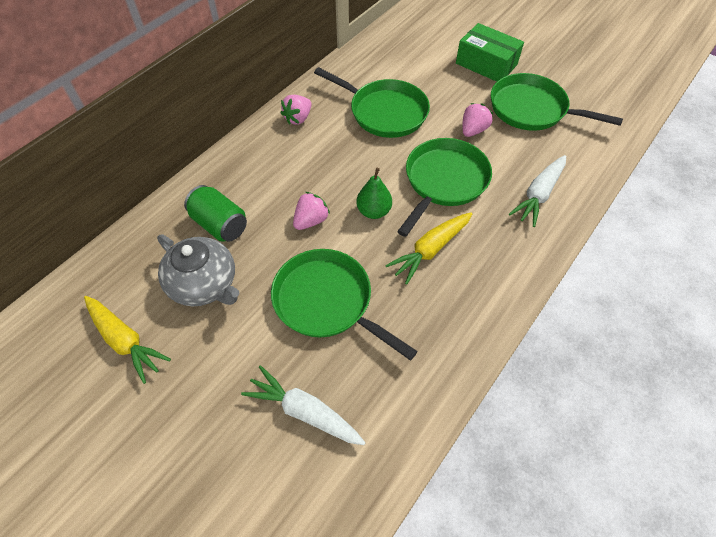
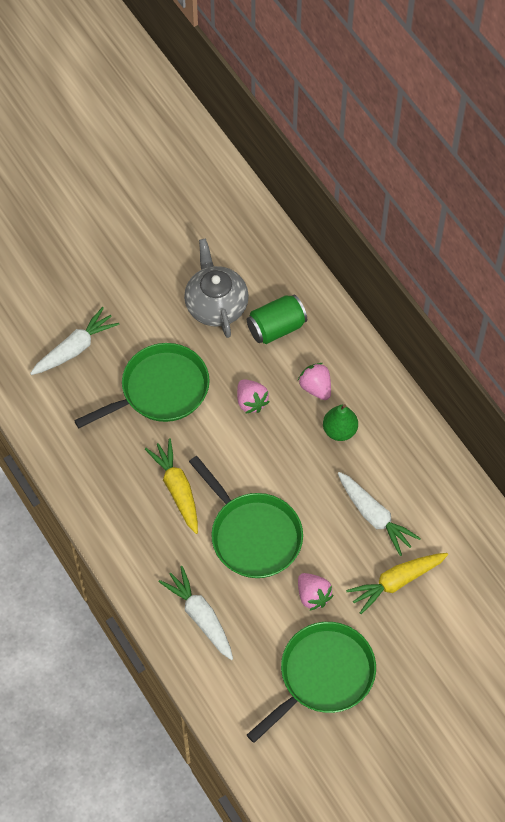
camera: 110 degrees right, 5 degrees up
(125, 341) = (185, 244): yellow carrot -> yellow carrot (396, 582)
(204, 284) = (216, 305): grey teapot -> grey teapot turned 105 degrees clockwise
(298, 118) = (395, 428): pink strawberry -> pink strawberry (316, 388)
(374, 211) = (240, 458): green pear -> green pear (339, 430)
(385, 112) = (374, 517): green pan -> white carrot
(486, 64) = (420, 664): green box -> none

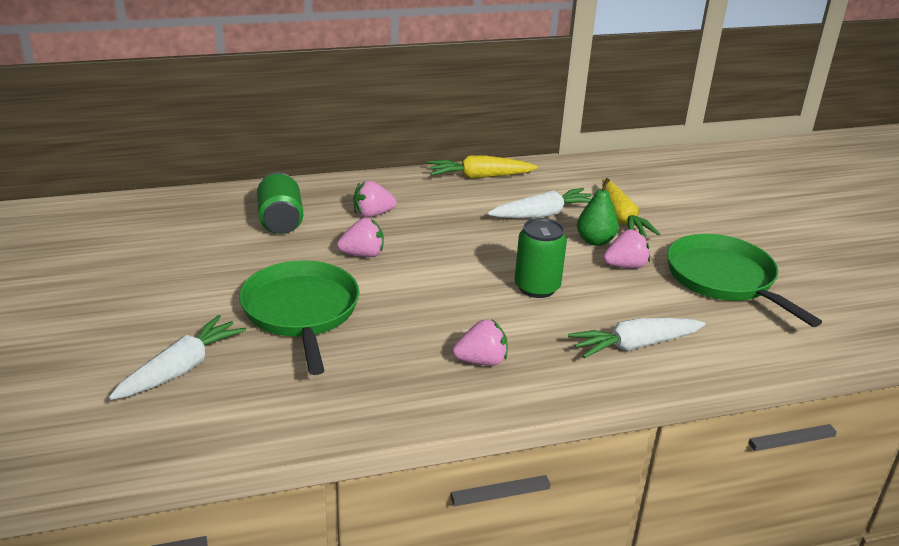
camera: 75 degrees left, 30 degrees down
(75, 348) = (181, 368): white carrot -> white carrot turned 60 degrees clockwise
(145, 519) = (481, 361): none -> pink strawberry
(177, 489) = (450, 327): yellow carrot -> yellow carrot (479, 177)
(216, 305) = (216, 251): grey teapot -> none
(253, 535) = (537, 287): green pan -> green can
(339, 430) = (432, 212): green pear -> green pear (595, 241)

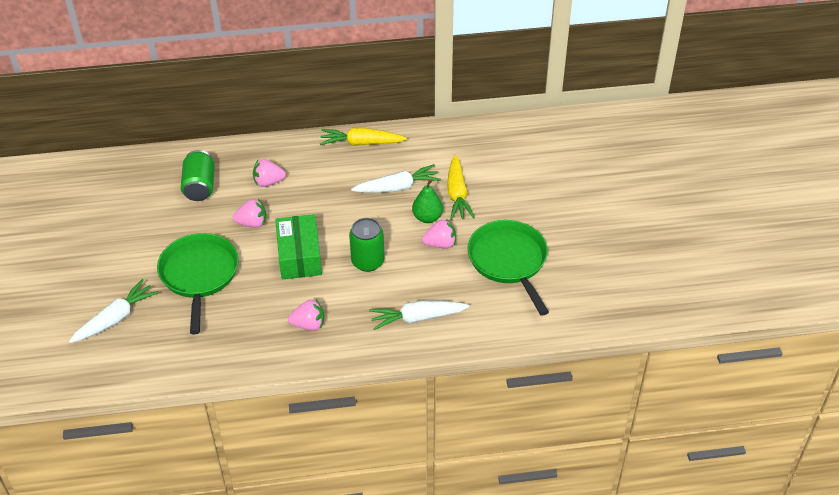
camera: 10 degrees right, 15 degrees up
(440, 285) = (299, 256): none -> green box

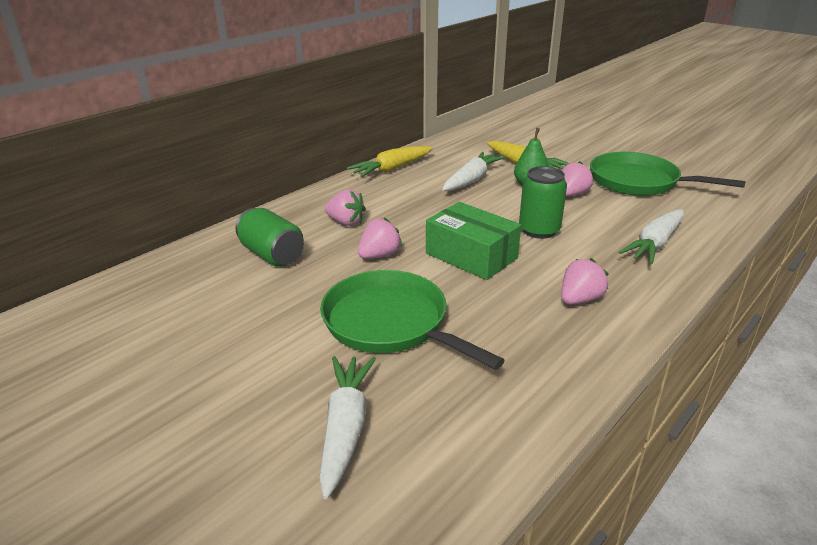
camera: 40 degrees left, 15 degrees down
(268, 182) = (346, 222): pink strawberry -> pink strawberry turned 105 degrees counterclockwise

